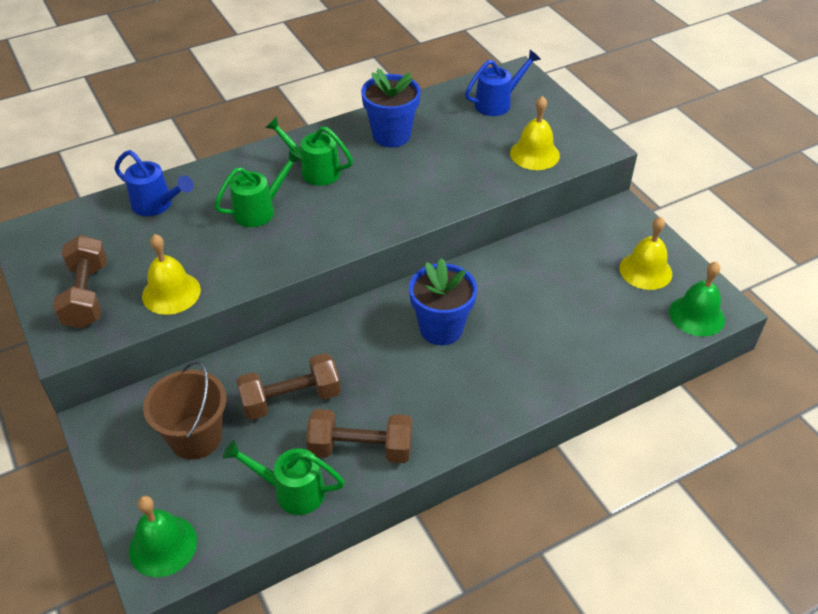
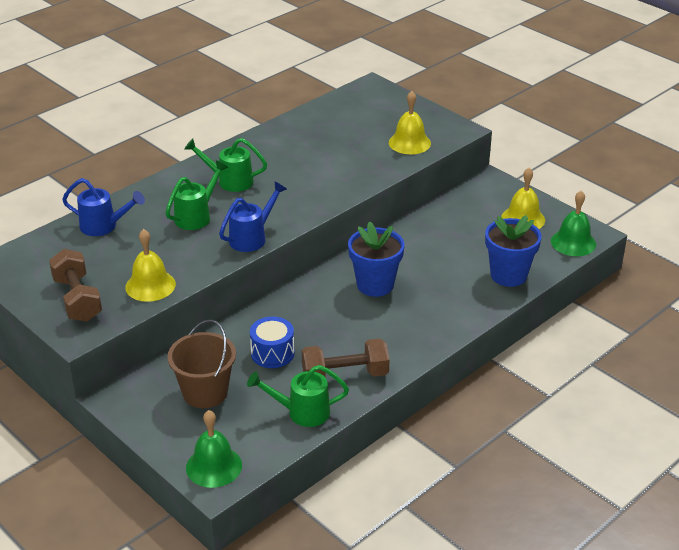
camera: 15 degrees left, 10 degrees down
(291, 399) = (272, 353): brown dumbbell -> blue drum
(391, 135) = (284, 146): blue flower pot -> blue flower pot (508, 275)
(497, 103) = (363, 110): blue watering can -> blue watering can (251, 238)

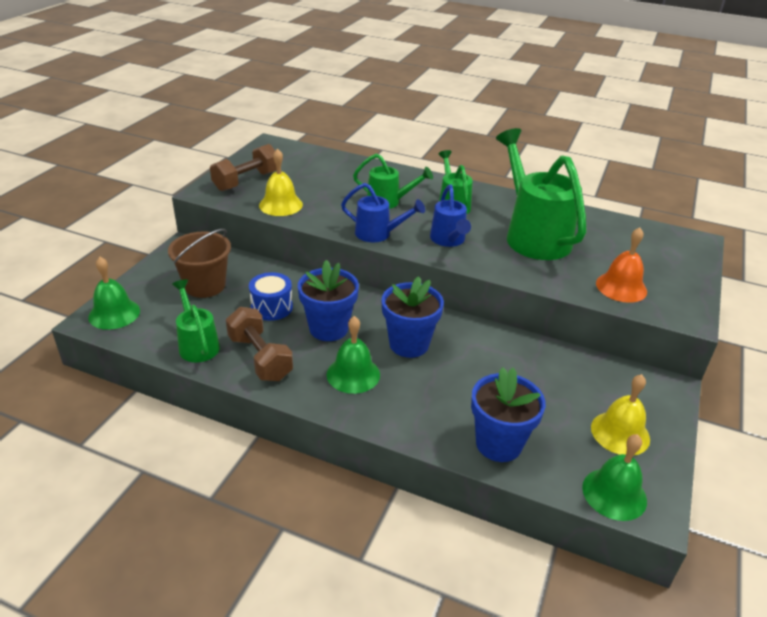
camera: 65 degrees right, 0 degrees up
(103, 226) = (344, 168): blue watering can -> blue watering can (448, 240)
(313, 156) = (533, 236): none -> green watering can
(327, 325) = (328, 328): none -> blue flower pot
(396, 326) = (353, 374): none -> green bell
(409, 143) = (621, 287): yellow bell -> orange bell

